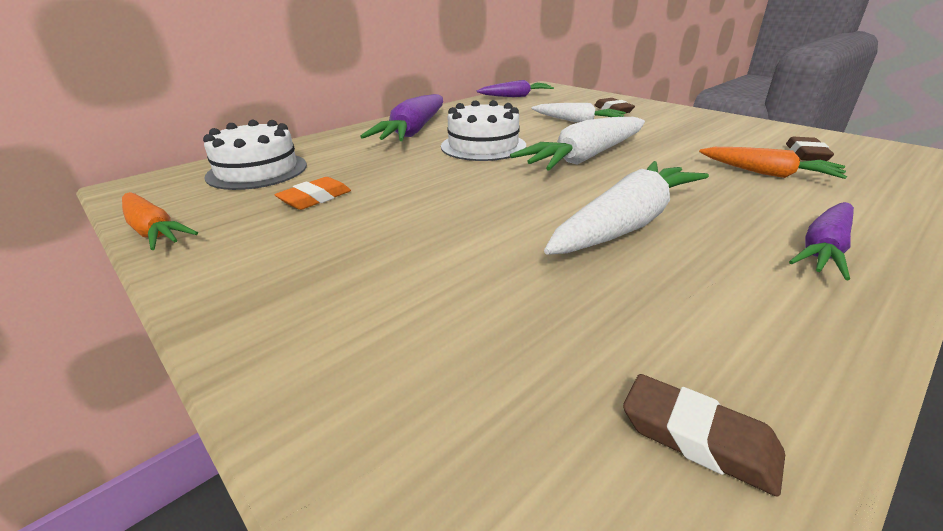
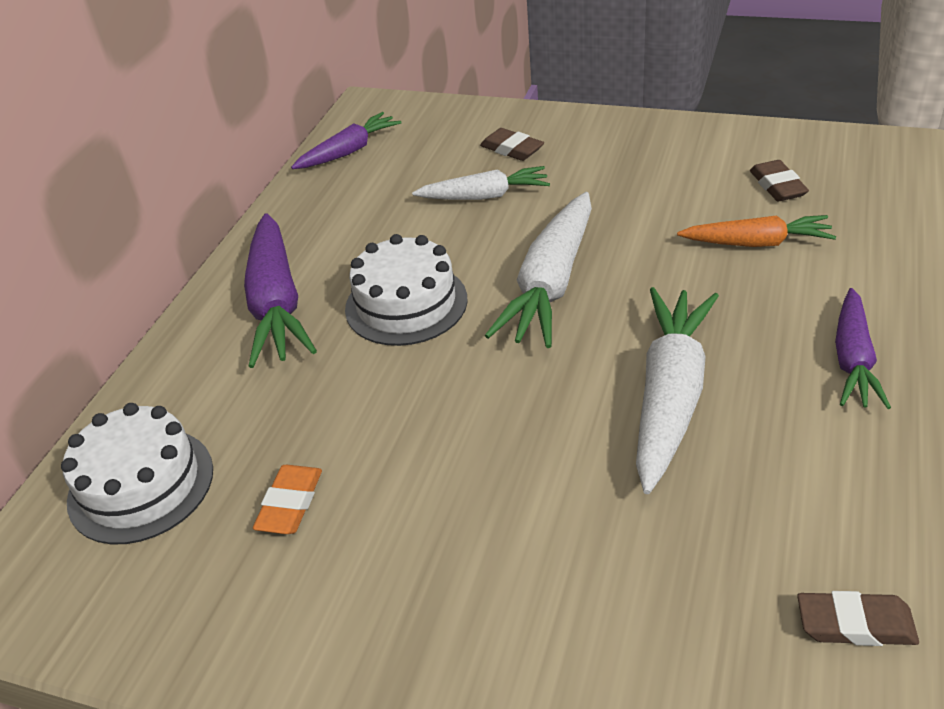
camera: 25 degrees left, 10 degrees up
(153, 231) = (144, 654): orange carrot -> none

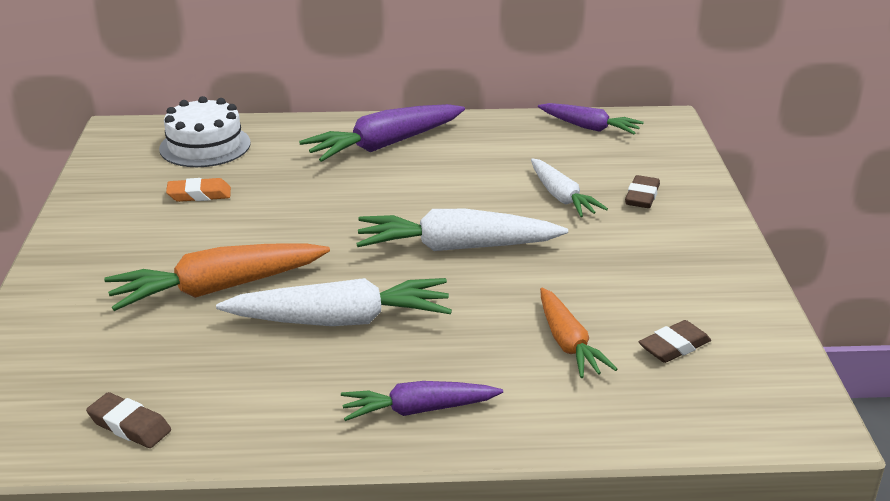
camera: 65 degrees right, 10 degrees down
(406, 304) = (405, 192): white cake -> none
(558, 503) = (219, 288): none -> orange carrot
(855, 624) = (130, 426): brown eraser -> brown eraser turned 45 degrees counterclockwise

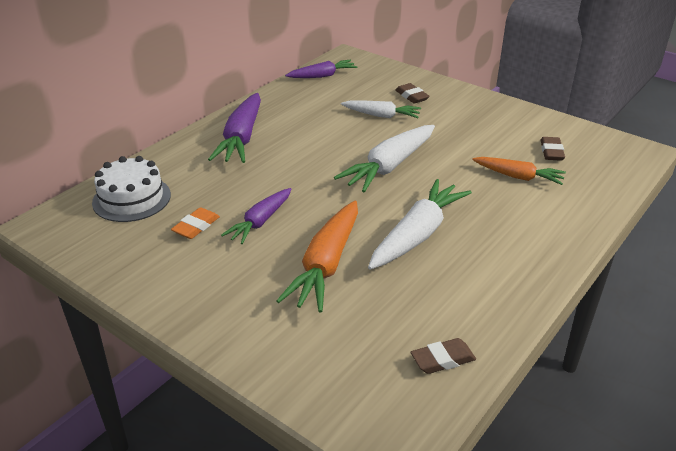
camera: 50 degrees left, 5 degrees up
(419, 410) = (531, 246): purple carrot -> purple carrot (260, 221)

